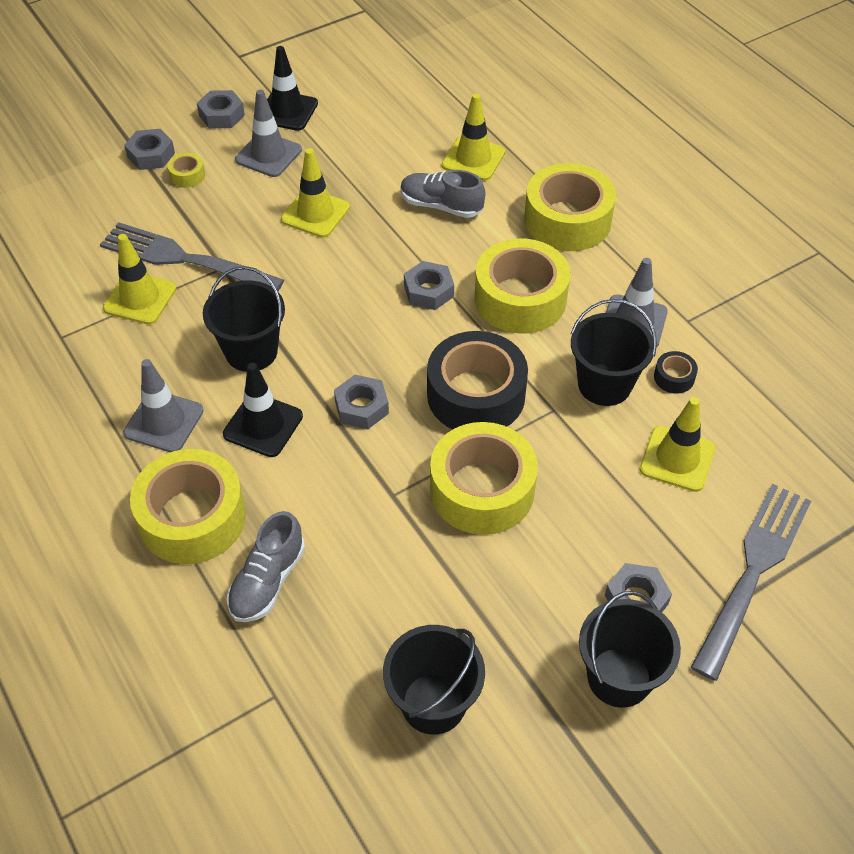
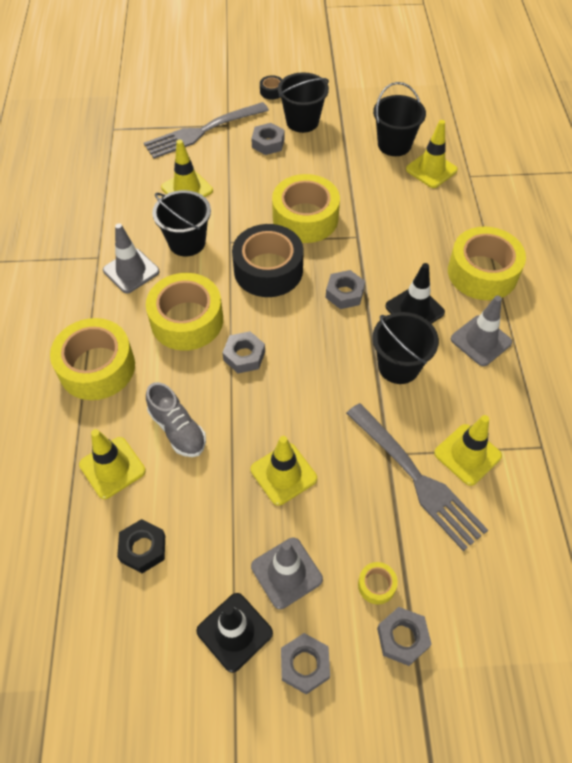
camera: 150 degrees left, 5 degrees up
(267, 581) = (451, 223): grey shoe -> none
(344, 676) = (431, 170): none -> yellow traffic cone
(398, 125) = (143, 548): none -> black nut
(674, 377) = (143, 228): black tape -> black tape (271, 91)

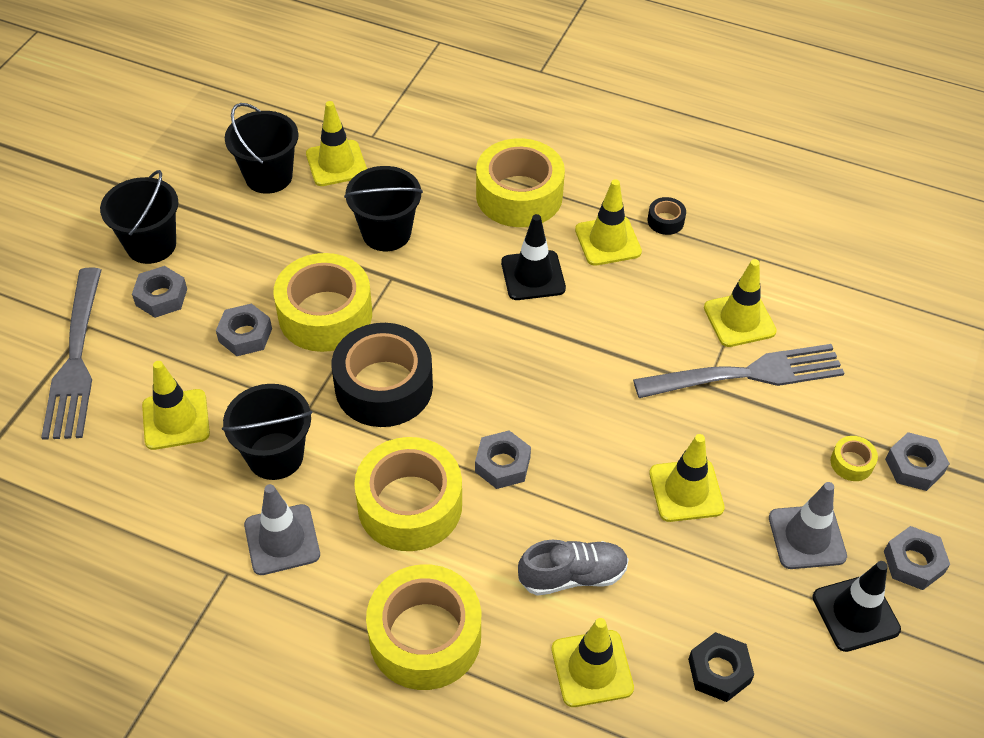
camera: 65 degrees left, 5 degrees down
(271, 91) = (63, 252): black tape -> black tape (665, 221)
(344, 293) = (470, 327): grey nut -> grey nut (245, 335)
(398, 366) = (601, 325): black bucket -> black bucket (386, 233)
(481, 341) = (608, 241): grey traffic cone -> yellow traffic cone

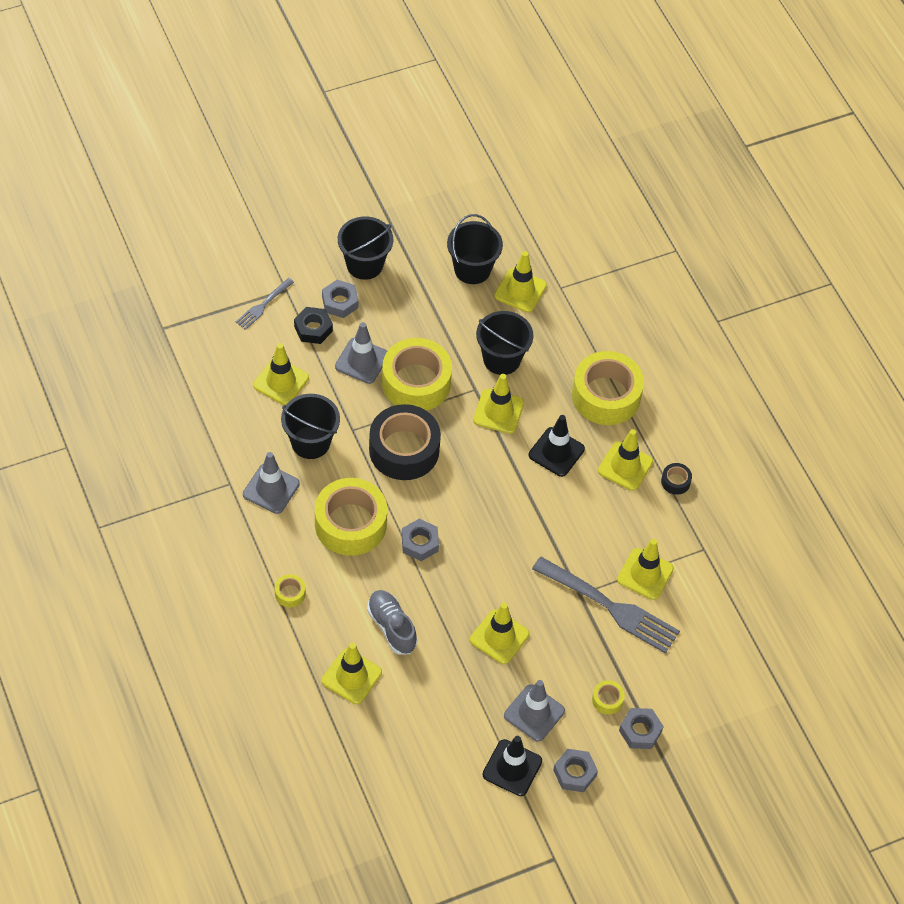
camera: 40 degrees right, 5 degrees up
(75, 358) = (263, 305): grey fork -> grey fork, size x0.50
(245, 335) = (362, 361): grey nut -> grey traffic cone
(425, 636) = (290, 593): yellow tape -> yellow tape, size x0.42
(437, 280) = (498, 411): none -> yellow traffic cone
(572, 576) = (391, 627): grey shoe -> grey shoe turned 150 degrees counterclockwise
(719, 671) = (411, 731): black nut -> black nut (313, 329)

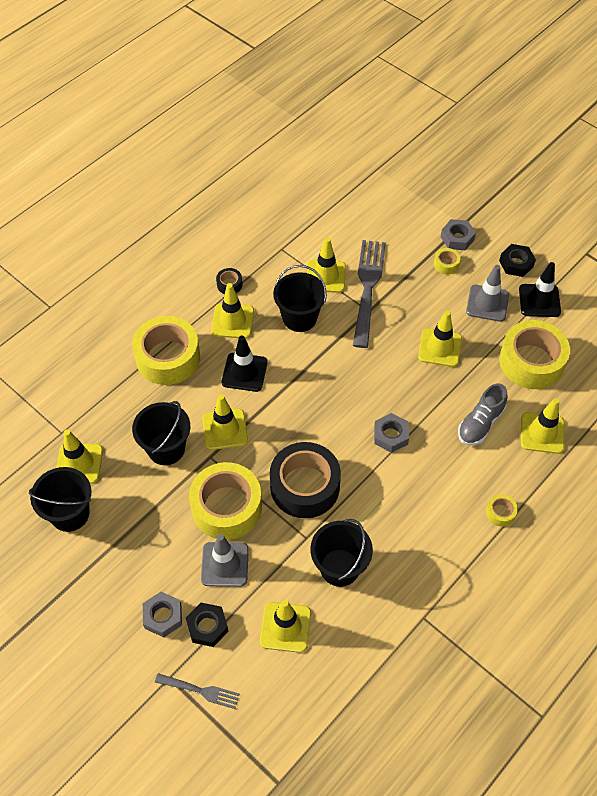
camera: 110 degrees left, 0 degrees up
(271, 489) = (408, 578): grey traffic cone -> none
(350, 524) = (404, 496): yellow tape -> yellow tape (531, 362)
(364, 264) = (104, 614): black bucket -> black bucket (299, 318)
(574, 773) = (516, 264): grey nut -> black nut

